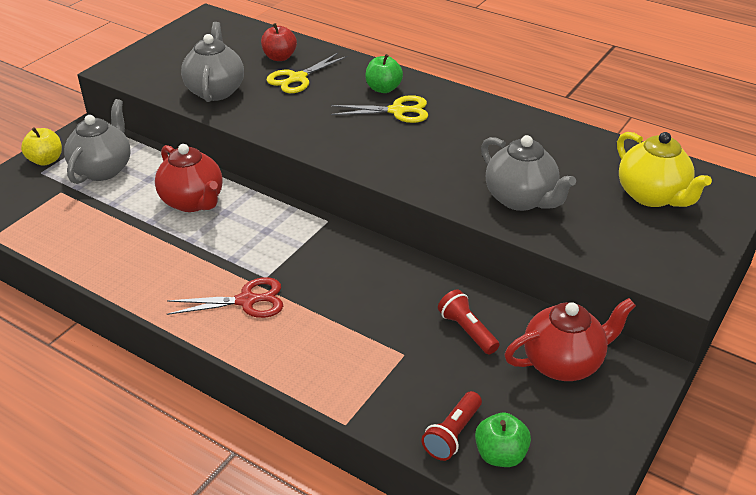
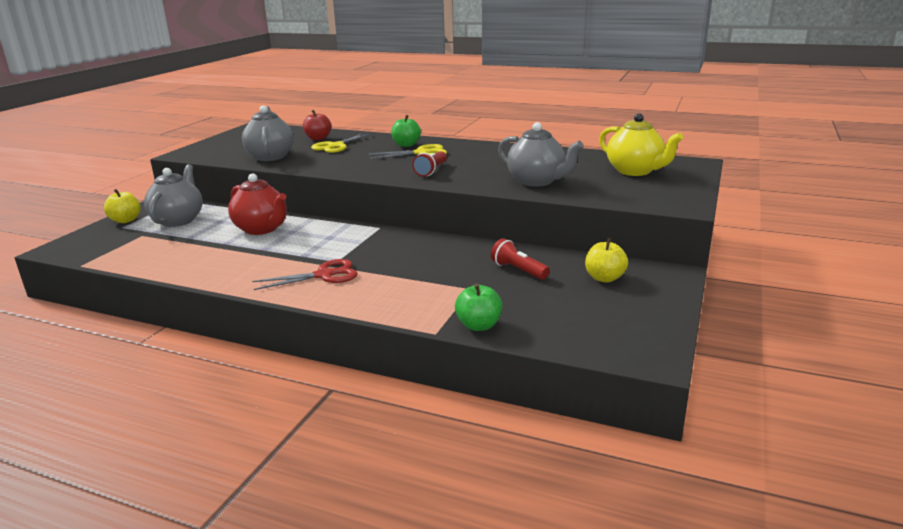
camera: 10 degrees left, 15 degrees down
(452, 434) = (531, 327): red flashlight -> red flashlight (431, 171)
(500, 454) = (577, 333): green apple -> green apple (479, 325)
(563, 363) = (604, 278): red teapot -> yellow apple

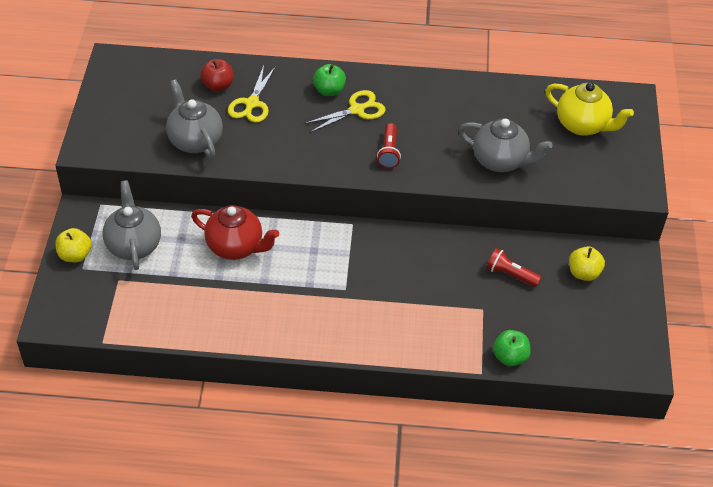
camera: 20 degrees left, 25 degrees up
(324, 275) = (347, 313): red scissors -> none

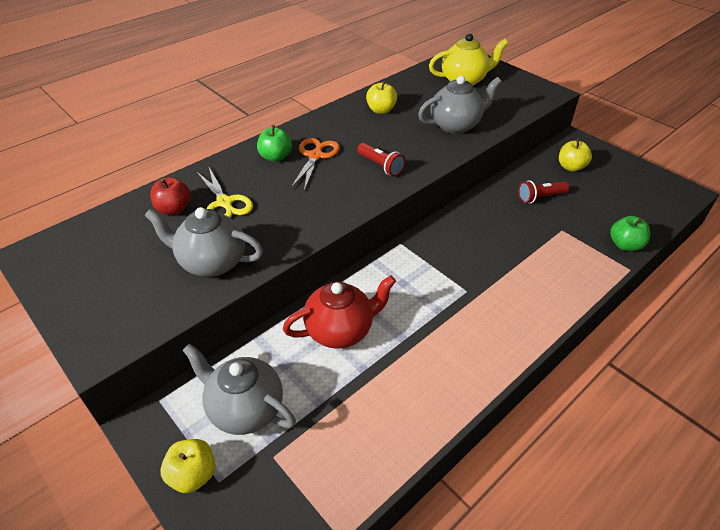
camera: 45 degrees left, 5 degrees down
(356, 110) = (315, 156): yellow scissors -> orange scissors
(464, 104) = (381, 110): none -> yellow apple

